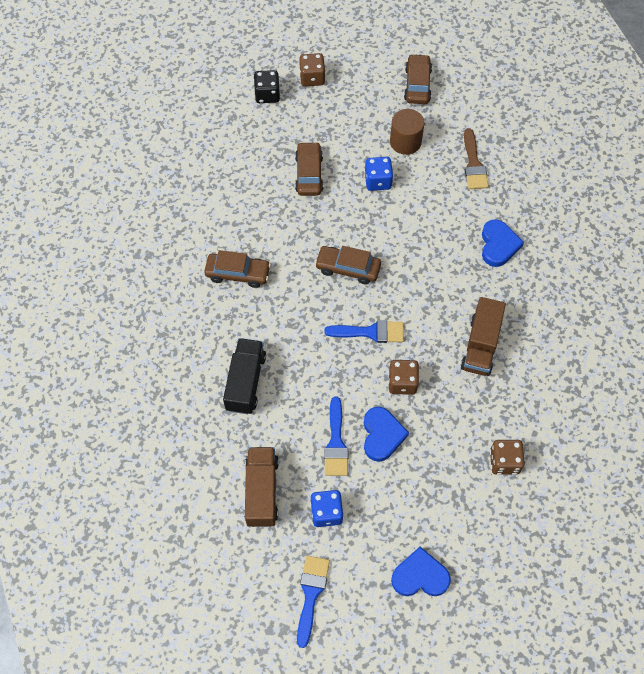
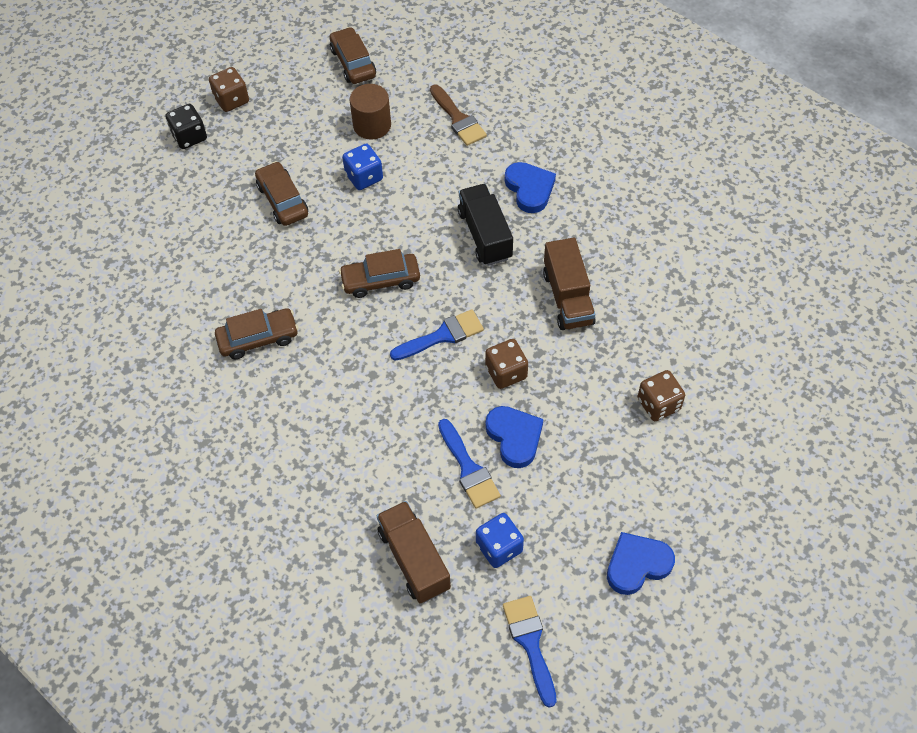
camera: 25 degrees left, 5 degrees down
(245, 382) = (331, 450): black truck -> black truck (485, 235)

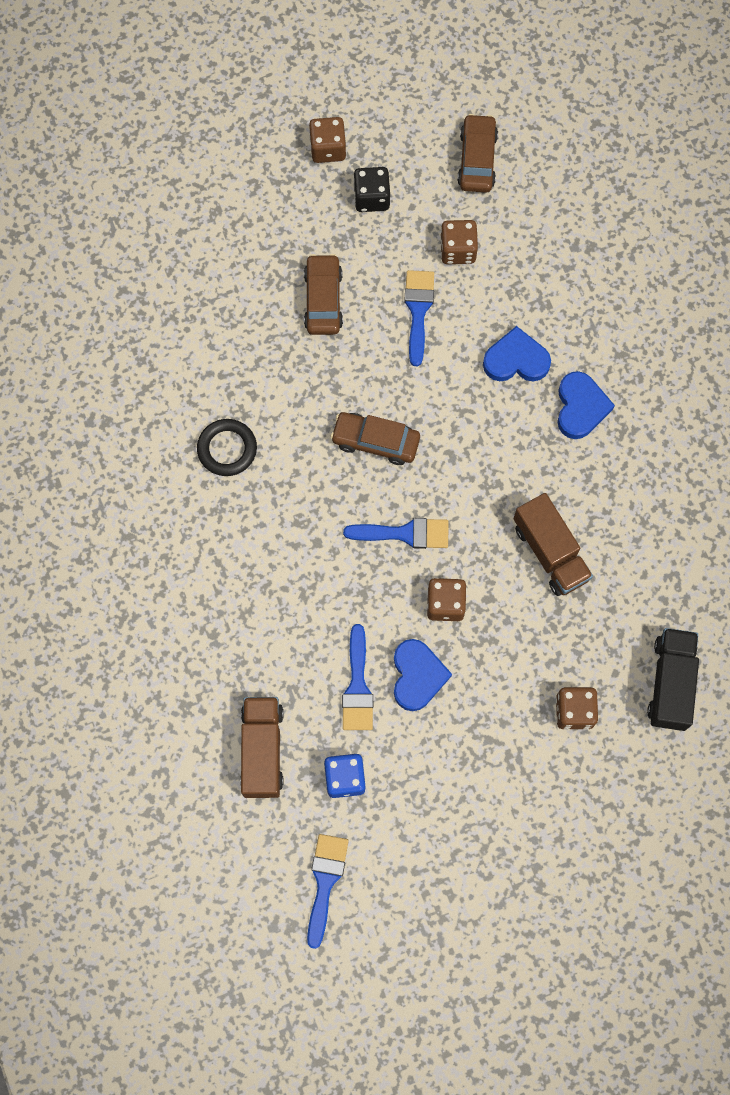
camera: 25 degrees right, 15 degrees up
(189, 137) = (264, 176): black dice -> black dice (371, 198)
(258, 338) = (227, 449): brown car -> black ring
(364, 177) = (418, 311): blue dice -> blue brush
(372, 125) = (458, 250): brown cylinder -> brown dice
(458, 119) = (551, 285): brown brush -> none
(485, 235) = (506, 440): black truck -> black truck (670, 683)
(567, 298) = (550, 552): brown truck -> brown truck turned 45 degrees counterclockwise
(637, 565) = (461, 859): blue heart -> blue heart (516, 360)

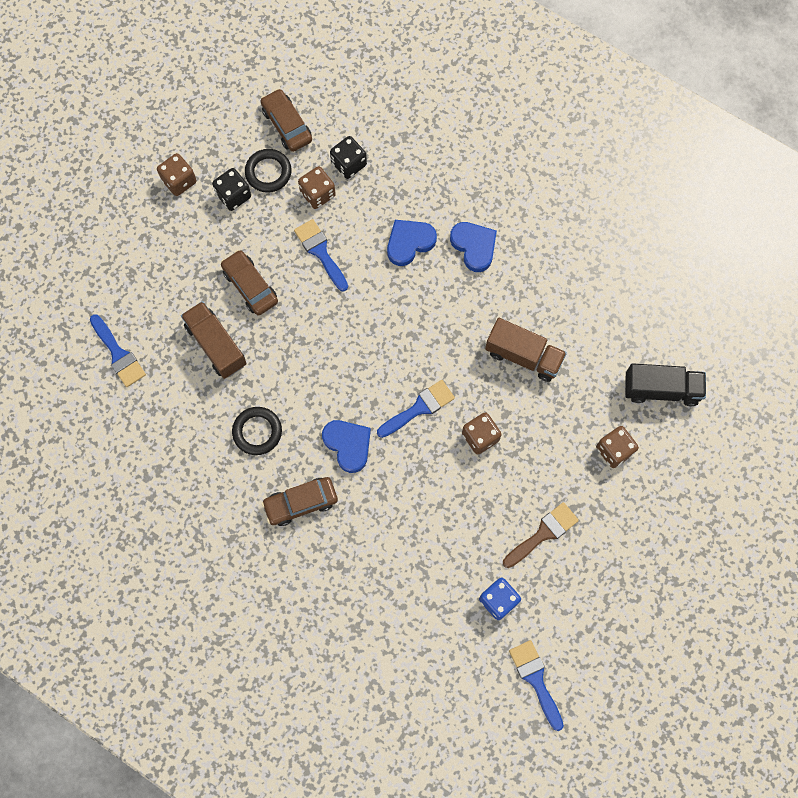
camera: 35 degrees left, 0 degrees up
(262, 750) = (430, 621): brown truck -> brown truck (216, 345)
(357, 686) = (462, 532): blue brush -> blue brush (118, 354)
(375, 441) = (355, 359): brown car -> brown car (301, 503)
(417, 676) = (496, 498): blue heart -> blue heart (348, 445)
(423, 196) = (268, 172): none -> black ring
(438, 744) = (543, 533): none -> brown brush
(512, 239) = (349, 164): none -> black dice
(670, 683) = (661, 389): black truck -> black truck turned 120 degrees clockwise

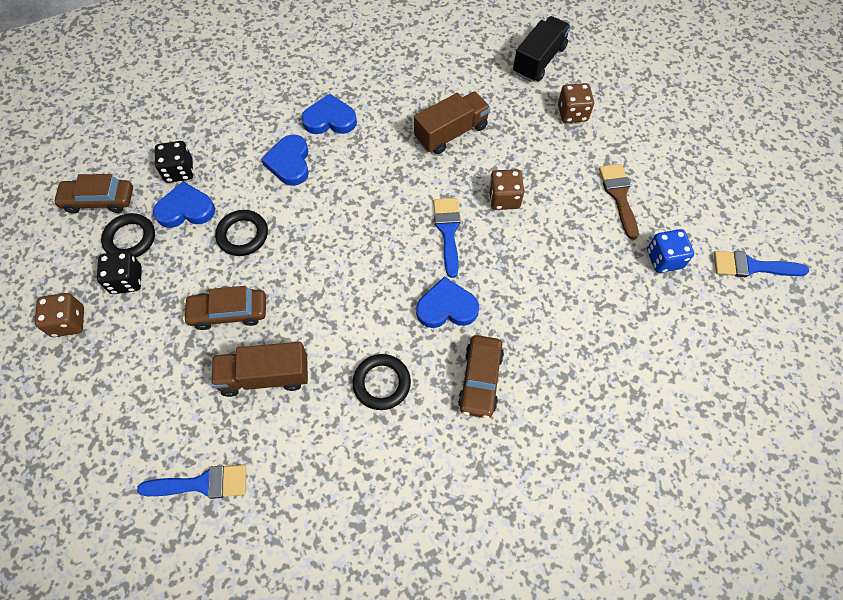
camera: 60 degrees left, 10 degrees down
(317, 194) = (186, 209): brown dice -> blue heart
(320, 252) = (243, 235): blue brush -> black ring

